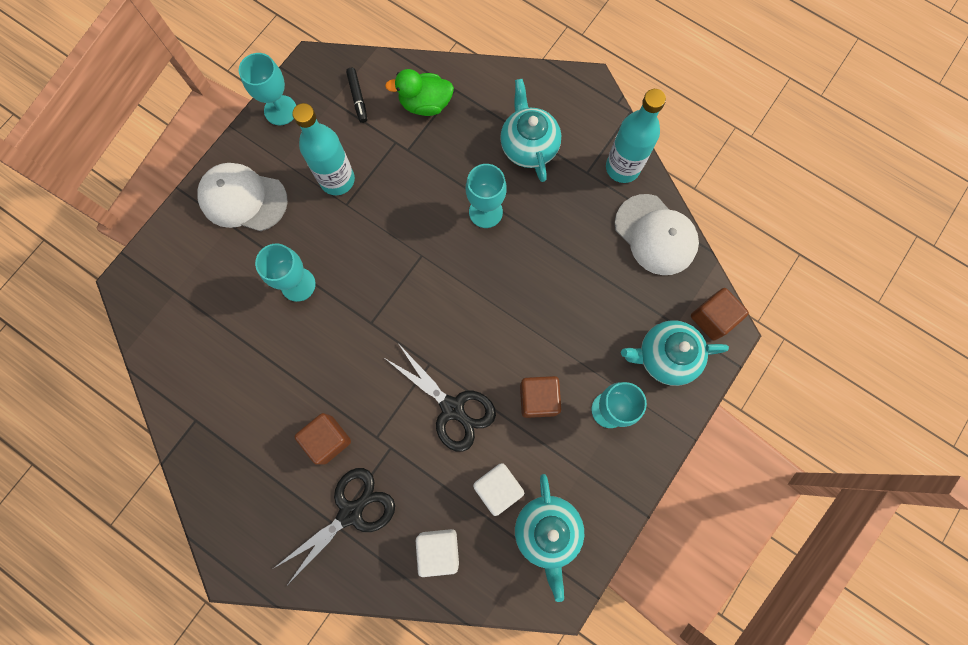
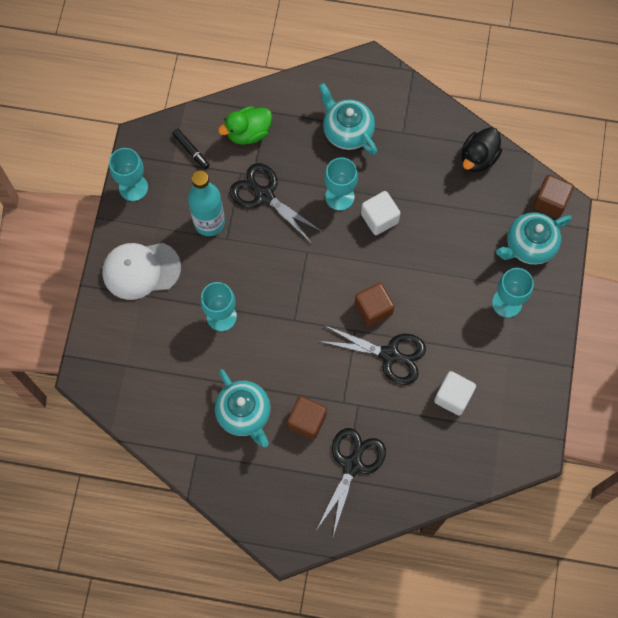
camera: 25 degrees left, 5 degrees down
(408, 176) = (264, 195): none -> black scissors
(439, 550) = (432, 460): white cube -> white cube (379, 218)
(538, 399) = (450, 319): brown cube -> brown cube (373, 309)
(547, 531) = (504, 410): turquoise teapot -> turquoise teapot (244, 413)
(622, 167) = (428, 117): turquoise bottle -> none
(655, 235) = (478, 158): white cap -> black duck

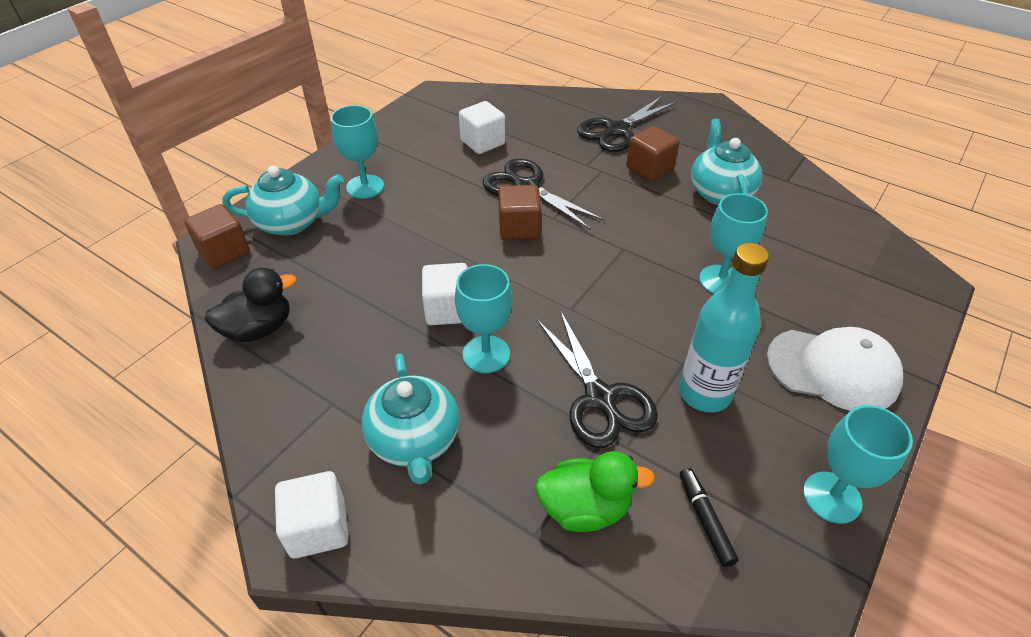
camera: 155 degrees left, 25 degrees down
(364, 74) = (318, 528): none -> white cube

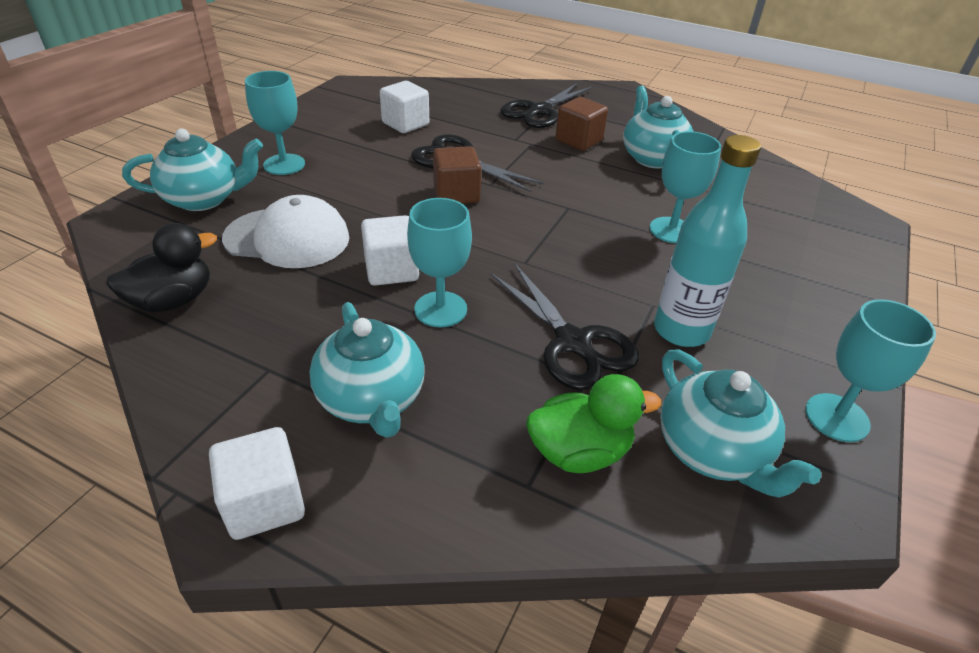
camera: 10 degrees left, 5 degrees down
(224, 252) = (126, 229): brown cube -> none
(705, 519) = (712, 451): black marker -> turquoise teapot
(833, 370) = (802, 301): white cap -> white cap (287, 238)

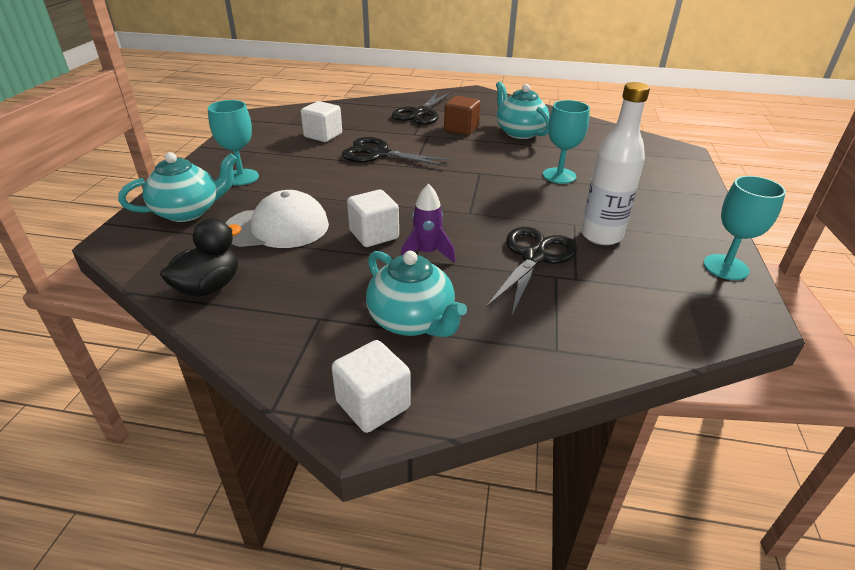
camera: 15 degrees left, 5 degrees down
(440, 309) = (427, 253): turquoise goblet -> purple rocket
(456, 194) = (392, 177): brown cube -> none
(573, 343) = (534, 257): black scissors -> black scissors turned 105 degrees counterclockwise
(579, 452) = (578, 322): green duck -> none
(681, 330) = (601, 236): turquoise bottle -> white bottle
(712, 451) = (662, 303): turquoise teapot -> none

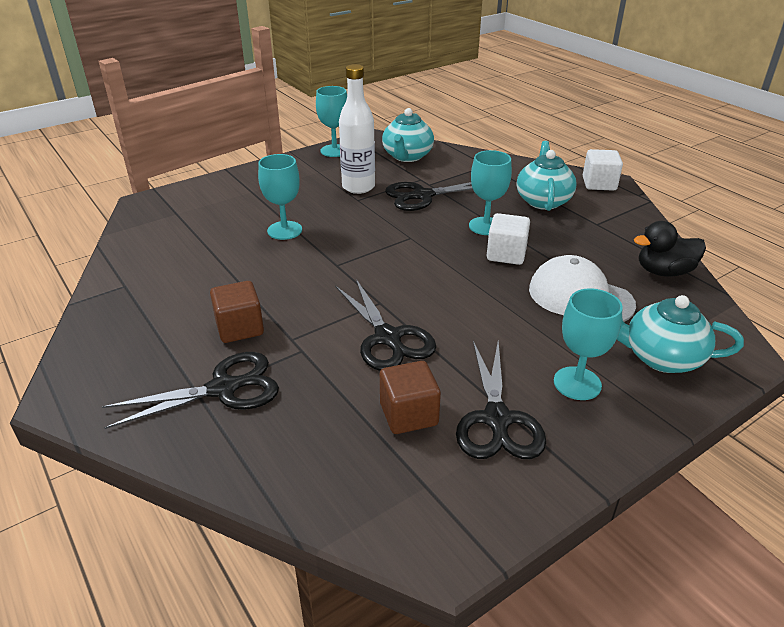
camera: 135 degrees left, 0 degrees up
(275, 149) = (497, 420): none -> black scissors
(323, 135) = (408, 414): white cube -> brown cube
(427, 253) = (486, 226): purple rocket -> turquoise goblet
(519, 132) = (201, 288): turquoise teapot -> turquoise teapot (407, 156)

